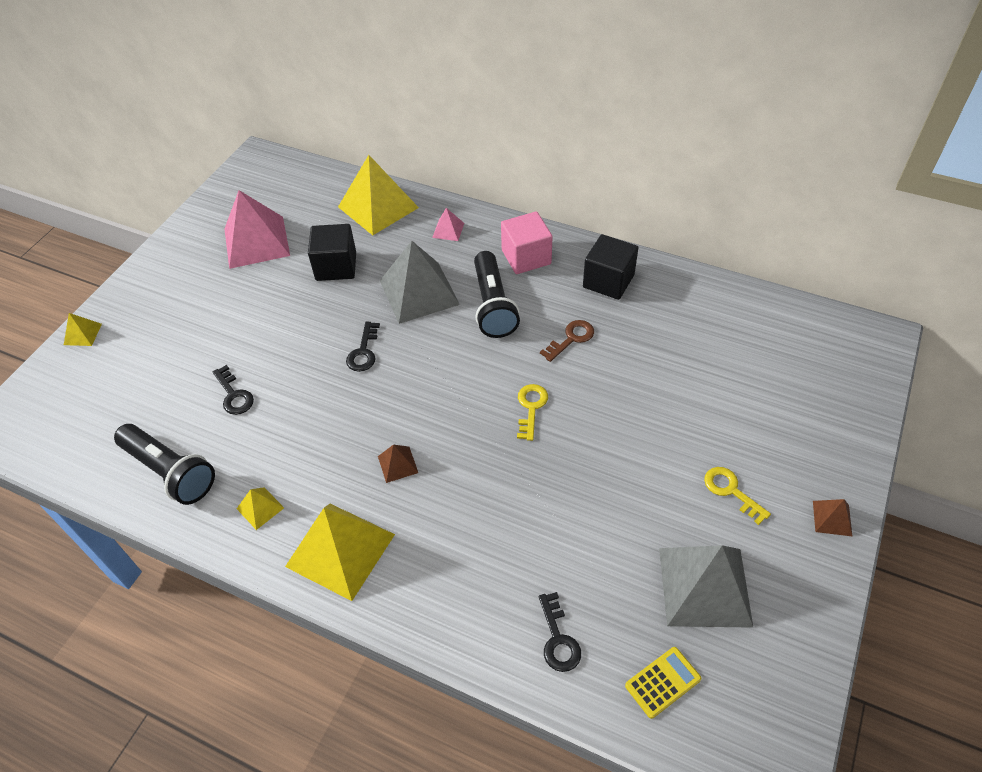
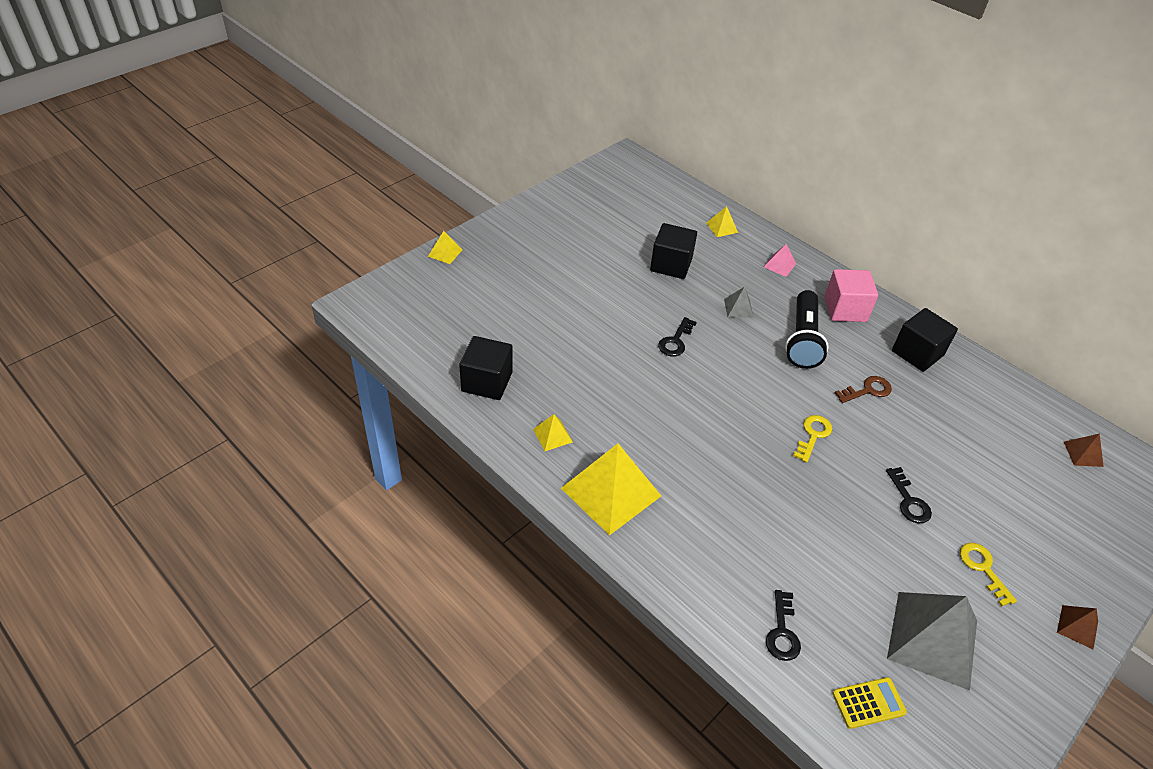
camera: 15 degrees right, 5 degrees down
(170, 471) = (487, 382): black flashlight -> black cube
(234, 395) = (555, 339): black key -> black key (909, 501)
(256, 242) = (608, 224): pink pyramid -> none
(378, 207) = (722, 227): yellow pyramid -> yellow pyramid, size x0.45
(398, 464) = (680, 441): brown pyramid -> brown pyramid (1083, 454)
(419, 292) = (738, 308): grey pyramid -> grey pyramid, size x0.45

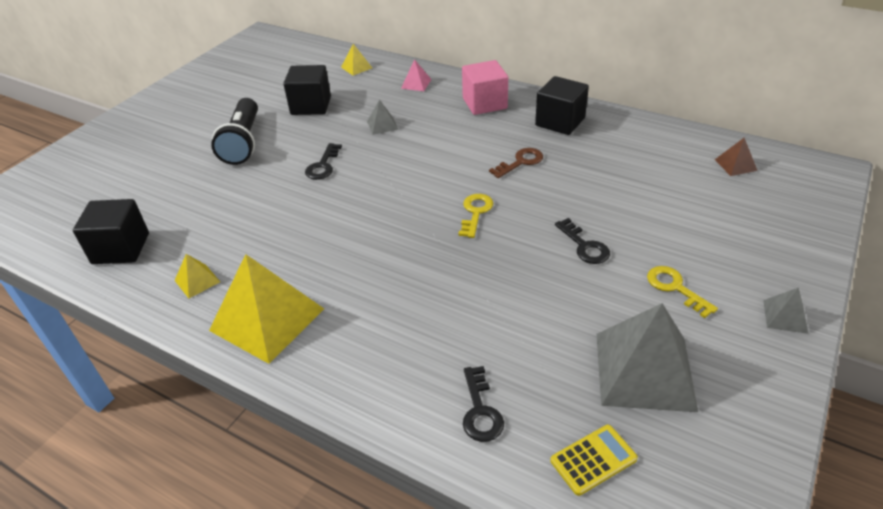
camera: 10 degrees left, 5 degrees down
(445, 253) = (75, 146): yellow pyramid -> none
(803, 340) = (449, 136): black flashlight -> black flashlight (243, 142)
(1077, 627) = (785, 316): brown pyramid -> grey pyramid

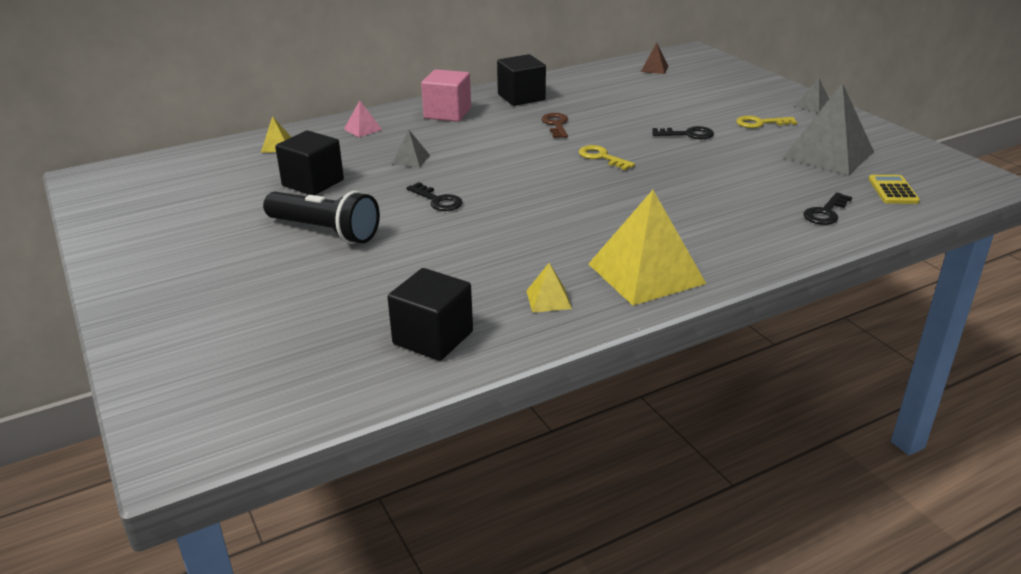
camera: 60 degrees left, 10 degrees down
(480, 410) = (825, 212): black key -> black key turned 105 degrees clockwise

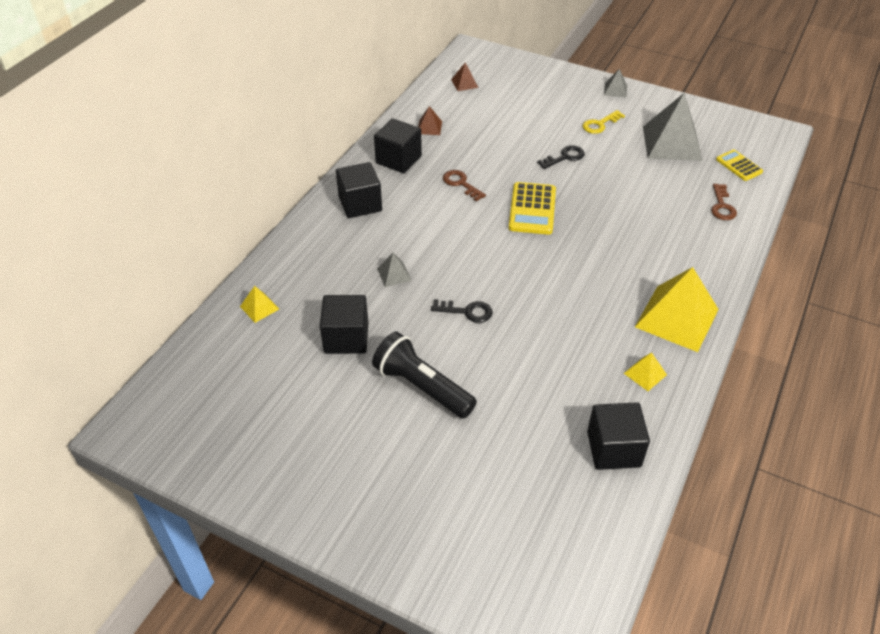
camera: 35 degrees left, 15 degrees up
(325, 231) = (421, 387): black flashlight -> black flashlight turned 135 degrees counterclockwise
(362, 129) = (310, 254): pink pyramid -> none
(447, 113) = (360, 204): pink cube -> black cube
(579, 86) = (429, 127): none -> brown pyramid
(601, 157) = (532, 209): yellow key -> yellow calculator
(825, 212) = (722, 206): black key -> brown key

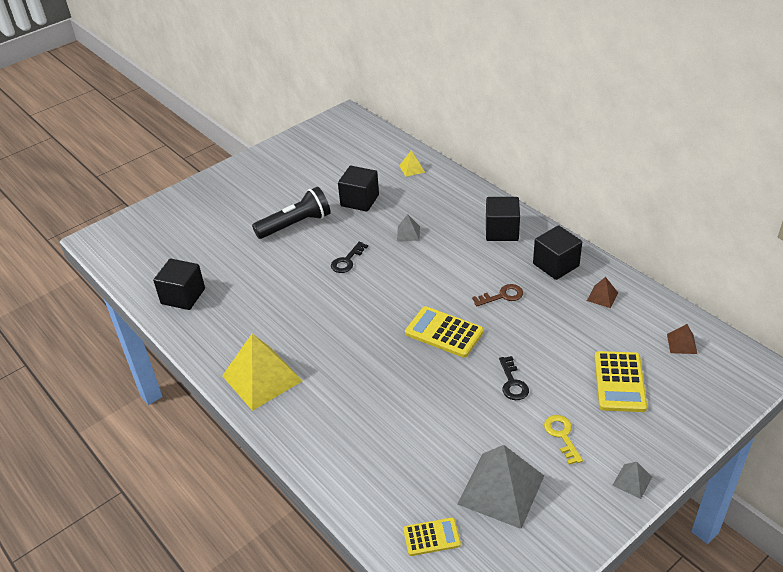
camera: 115 degrees right, 5 degrees down
(526, 106) = (619, 382): none -> yellow calculator
(645, 374) = (225, 336): yellow pyramid -> none
(722, 206) = (374, 483): brown key -> none

